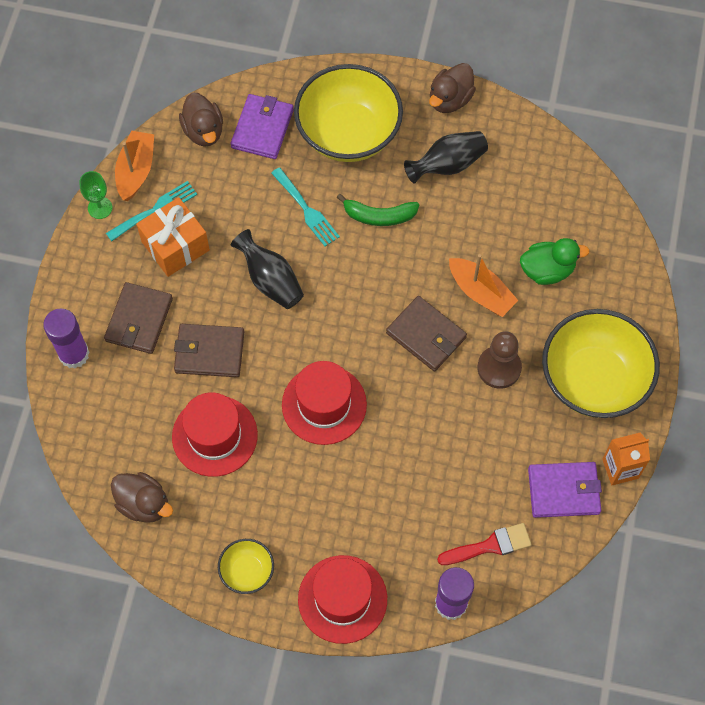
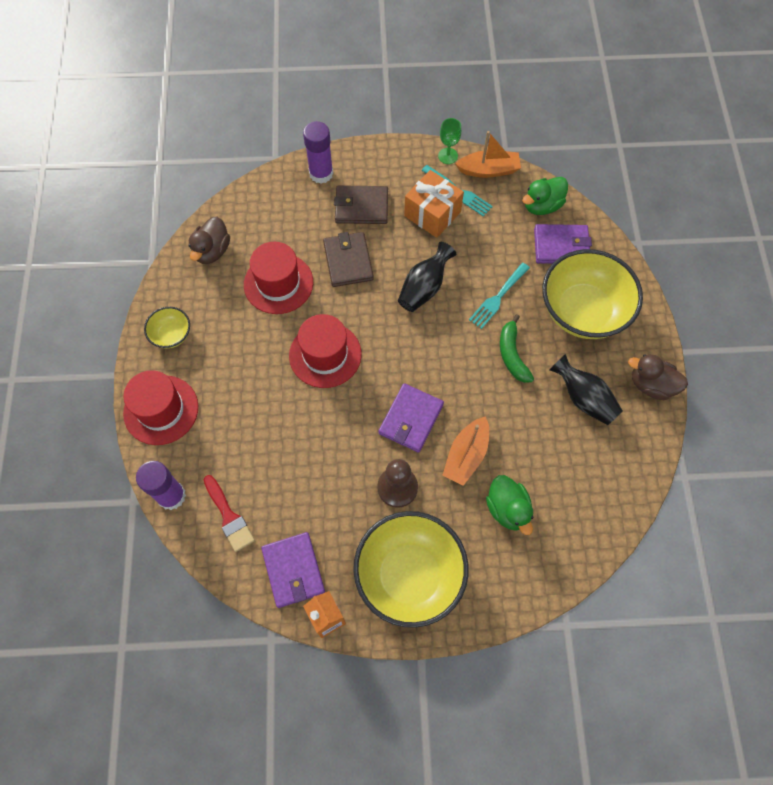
camera: 75 degrees right, 0 degrees up
(203, 131) = (542, 206): brown duck -> green duck
(426, 335) = (410, 419): brown wallet -> purple wallet

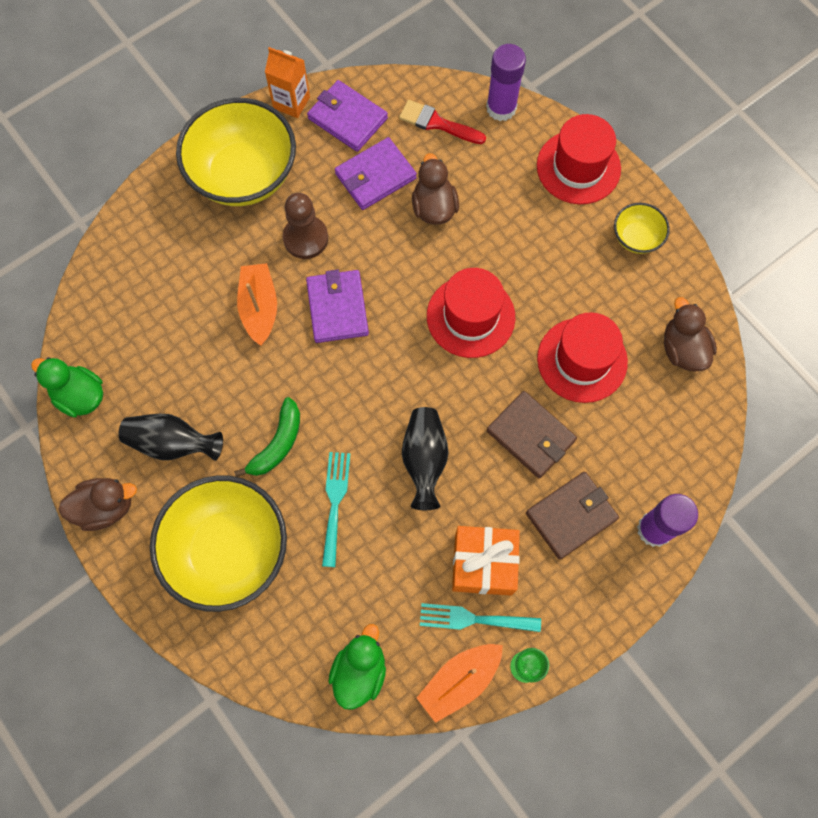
camera: 145 degrees right, 5 degrees up
(287, 448) = (434, 207): none -> brown duck
(507, 509) = (188, 283): green duck -> green duck (80, 396)
(512, 354) = (277, 444): green banana -> green banana turned 75 degrees clockwise
(561, 246) = (302, 624): purple wallet -> purple wallet (375, 176)

